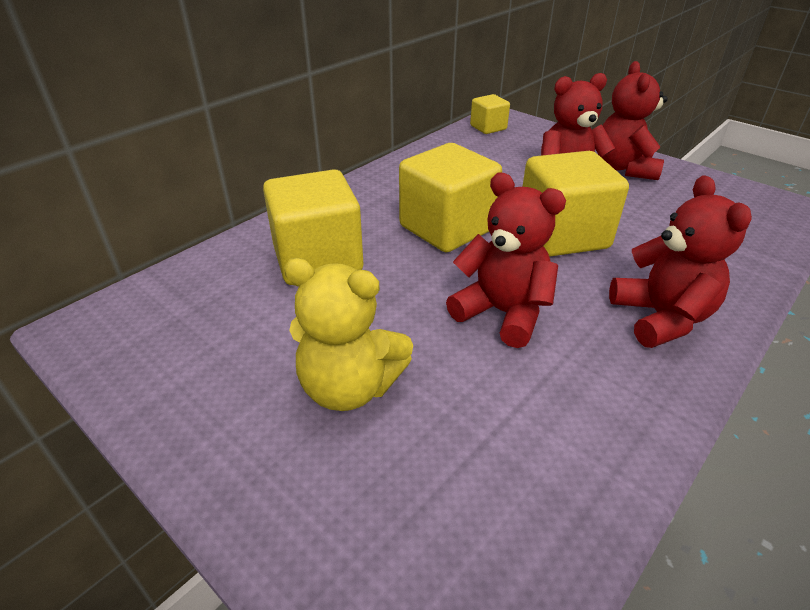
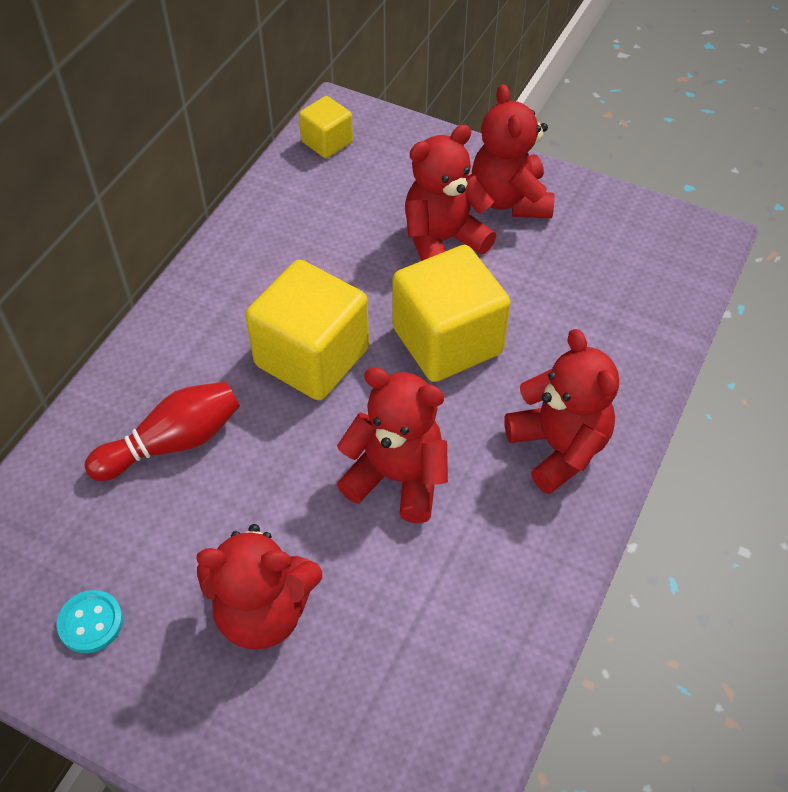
camera: 15 degrees left, 15 degrees up
(193, 363) = (91, 622): none -> turquoise button
(318, 259) = (173, 443): yellow cube -> red bowling pin
(349, 387) = (263, 612): yellow teddy bear -> red teddy bear

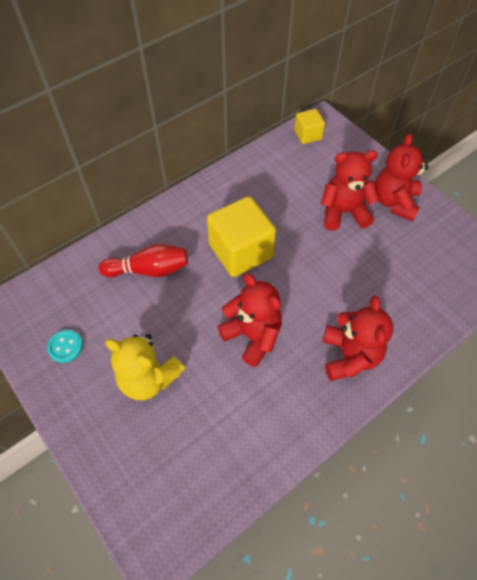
camera: 25 degrees right, 5 degrees up
(263, 612) = (148, 378): red teddy bear -> yellow teddy bear
(447, 341) = (318, 270): yellow cube -> none

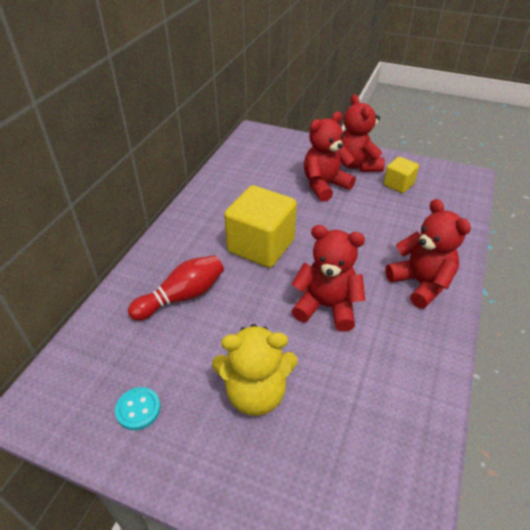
camera: 30 degrees left, 15 degrees down
(307, 135) = (250, 145): yellow cube -> yellow cube (398, 184)

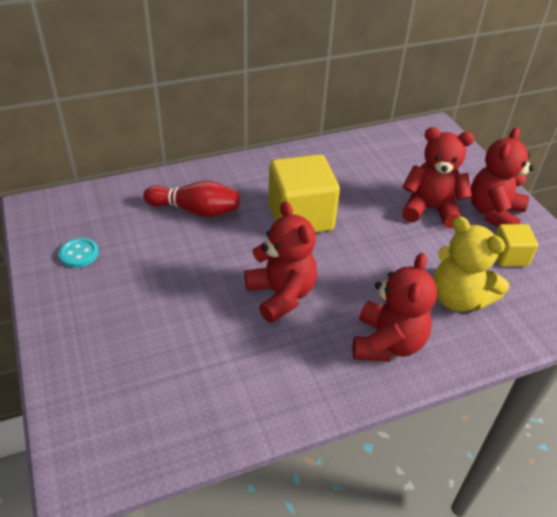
camera: 45 degrees right, 0 degrees up
(255, 393) = (150, 304): yellow teddy bear -> yellow teddy bear (458, 298)

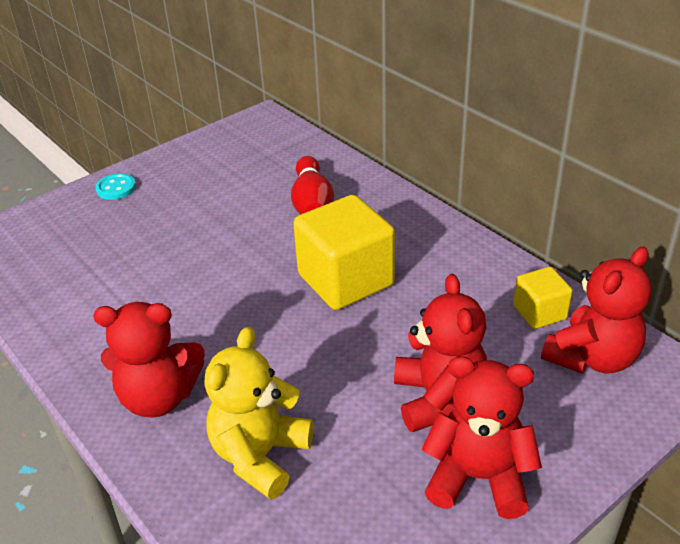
camera: 75 degrees right, 5 degrees down
(79, 254) = (212, 160): turquoise button -> turquoise button (116, 188)
(281, 295) = (206, 297): red teddy bear -> red teddy bear (592, 358)
(509, 256) = (379, 508): yellow cube -> yellow cube (539, 312)

